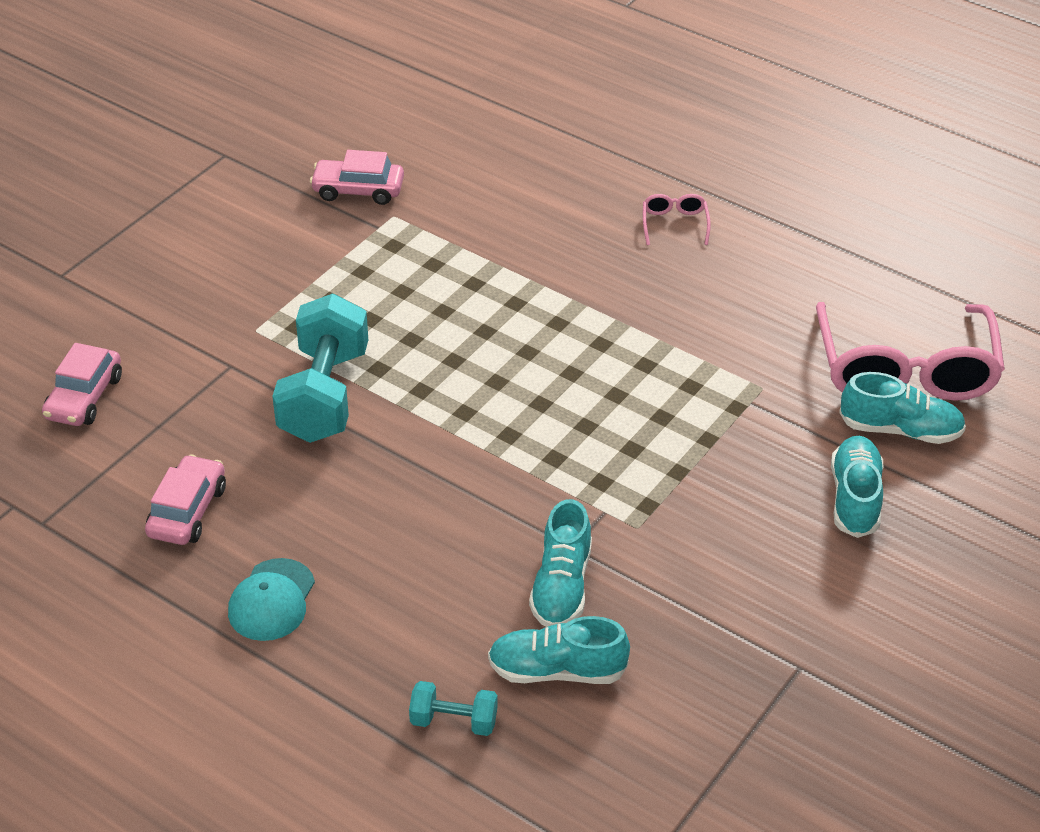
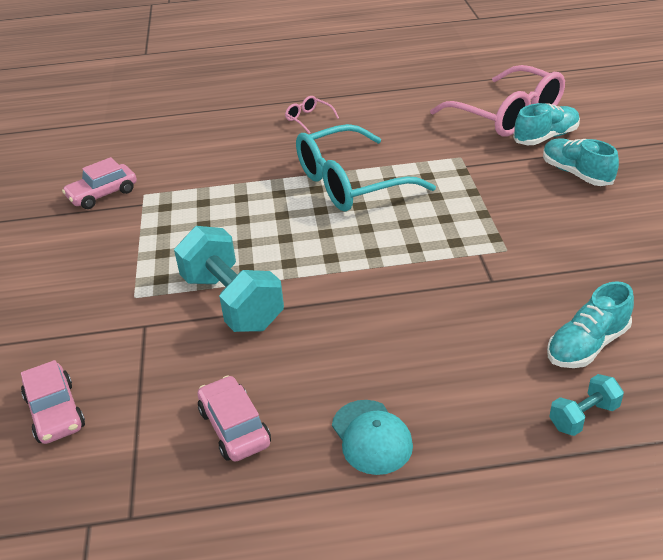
camera: 40 degrees left, 5 degrees down
(561, 586) = (518, 303): turquoise shoe -> none
(601, 340) = (350, 183): none -> turquoise glasses

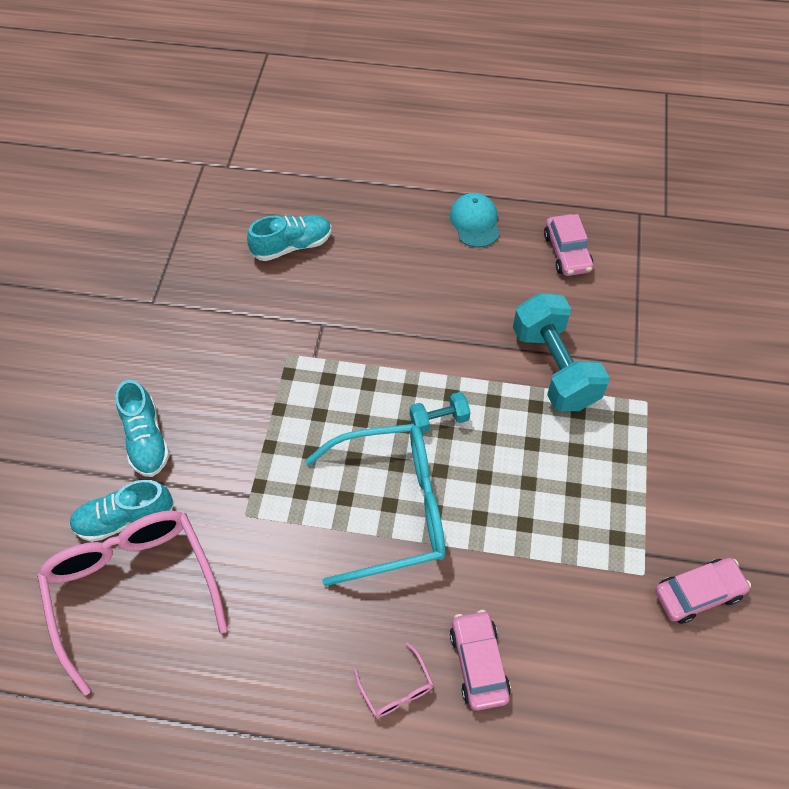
camera: 165 degrees left, 20 degrees up
(55, 412) = (702, 299): pink car -> pink car (478, 663)
(583, 416) = (333, 200): turquoise dumbbell -> turquoise dumbbell (439, 420)

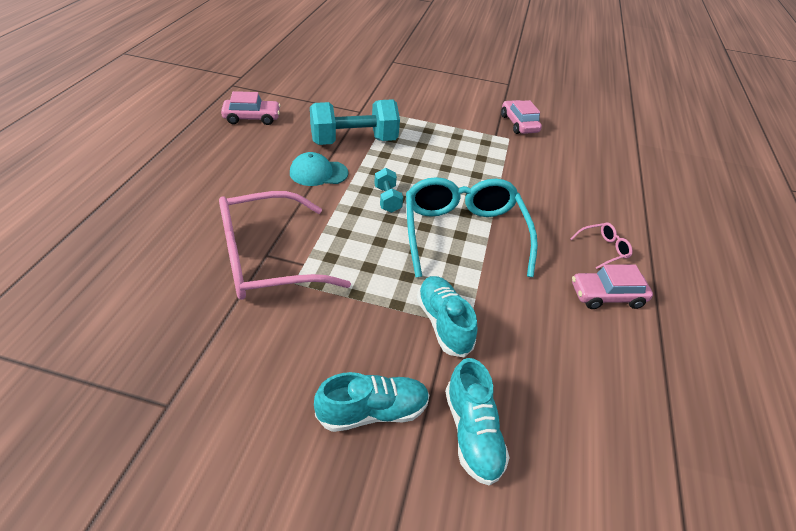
camera: 90 degrees left, 15 degrees down
(134, 589) = (551, 424): pink glasses -> pink glasses (267, 259)
(292, 246) = (152, 267): turquoise shoe -> turquoise shoe (443, 323)
(475, 222) = (195, 152): turquoise cap -> turquoise cap (318, 173)
(478, 663) = (577, 209): pink car -> pink car (607, 296)

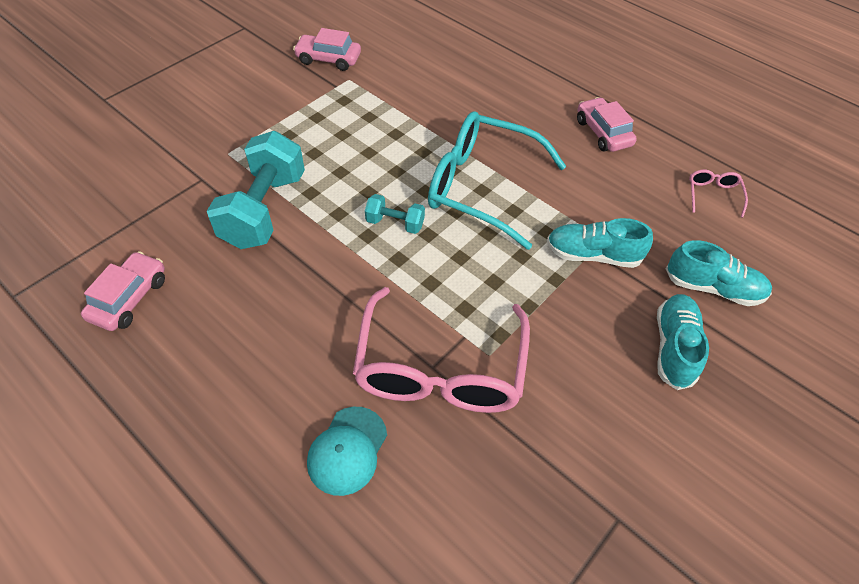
camera: 60 degrees left, 10 degrees up
(318, 173) = (308, 267): turquoise cap -> turquoise cap (347, 450)
(603, 249) = (548, 104): pink glasses -> pink glasses (713, 195)
(607, 296) = (603, 133): pink car -> pink car turned 135 degrees clockwise

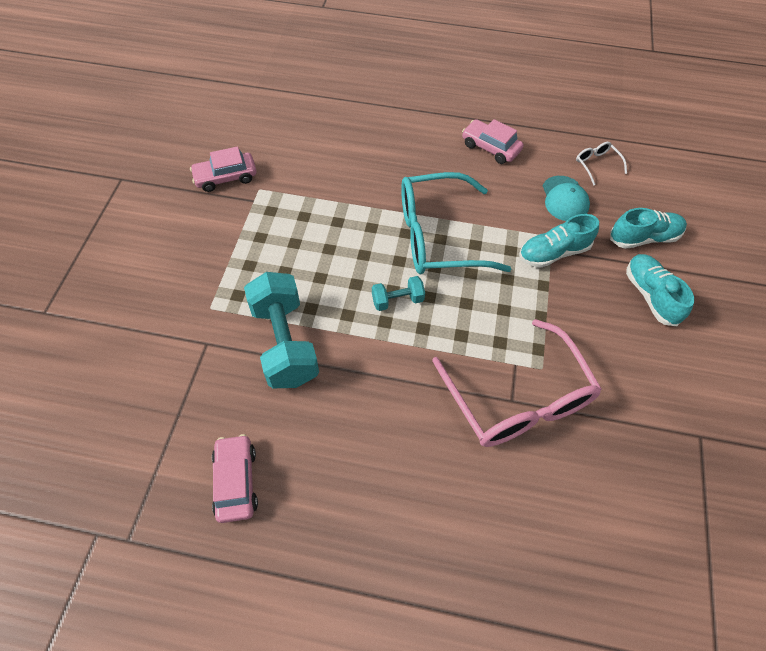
camera: 30 degrees left, 5 degrees up
(347, 450) = (503, 498): turquoise cap -> turquoise cap (564, 199)
(713, 195) = (597, 165): pink glasses -> white glasses

